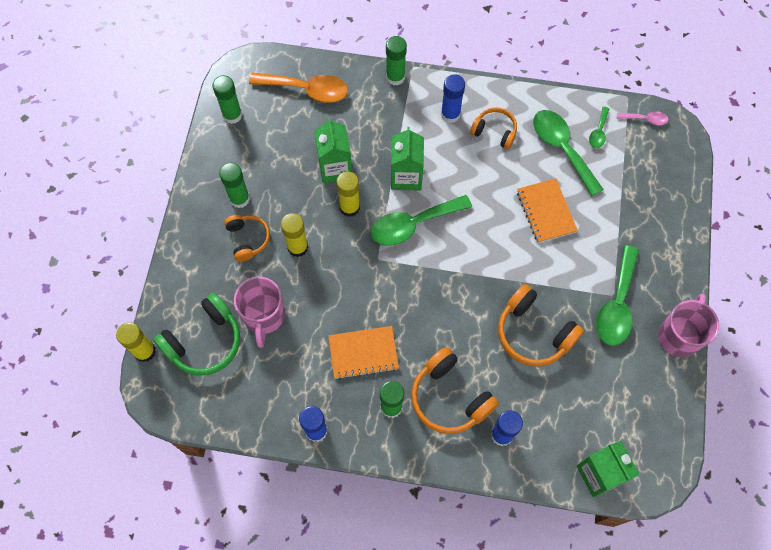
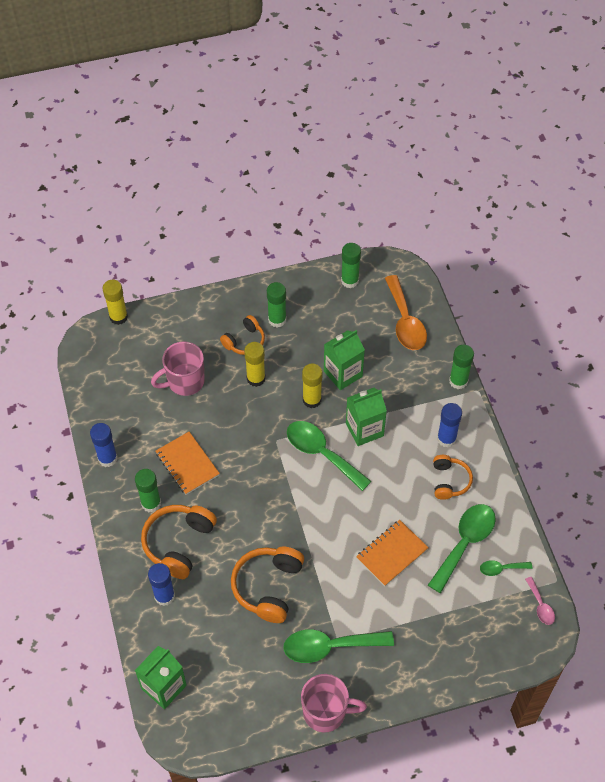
camera: 65 degrees right, 10 degrees down
(204, 342) = (144, 351): green headphones -> none

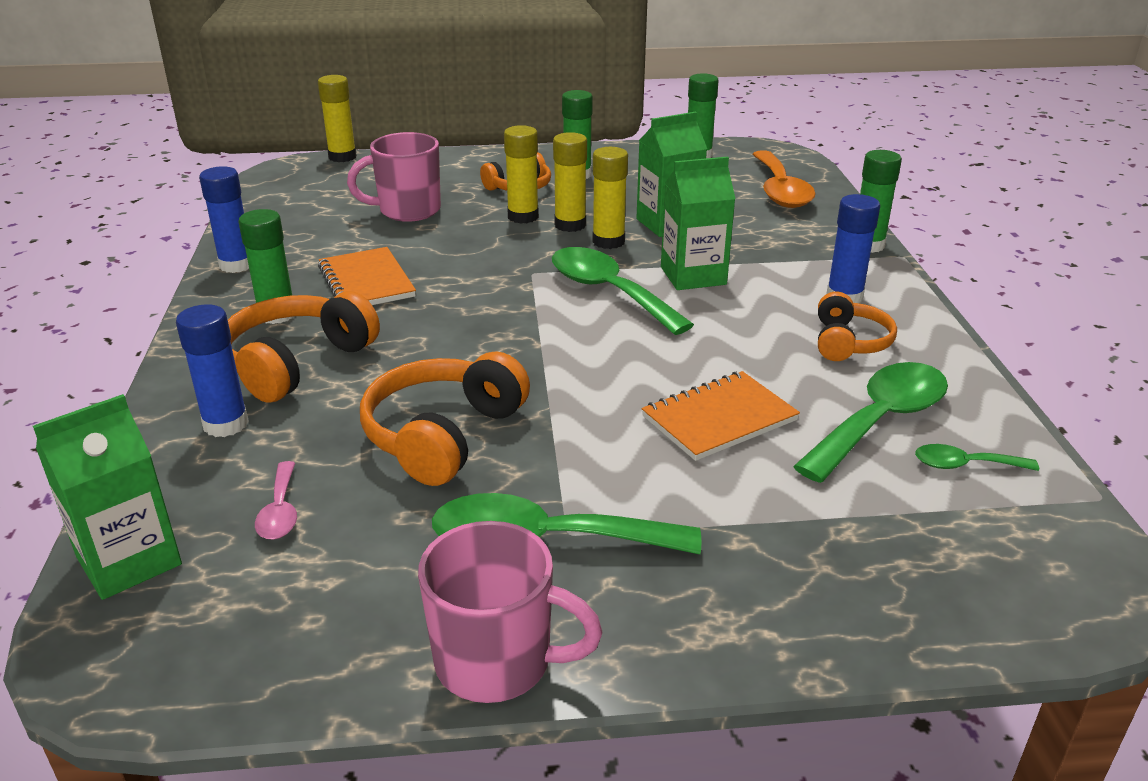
camera: 10 degrees right, 25 degrees down
(286, 384) = (570, 225): none -> yellow glue stick
(540, 605) = (1069, 533): pink spoon -> pink spoon (280, 511)

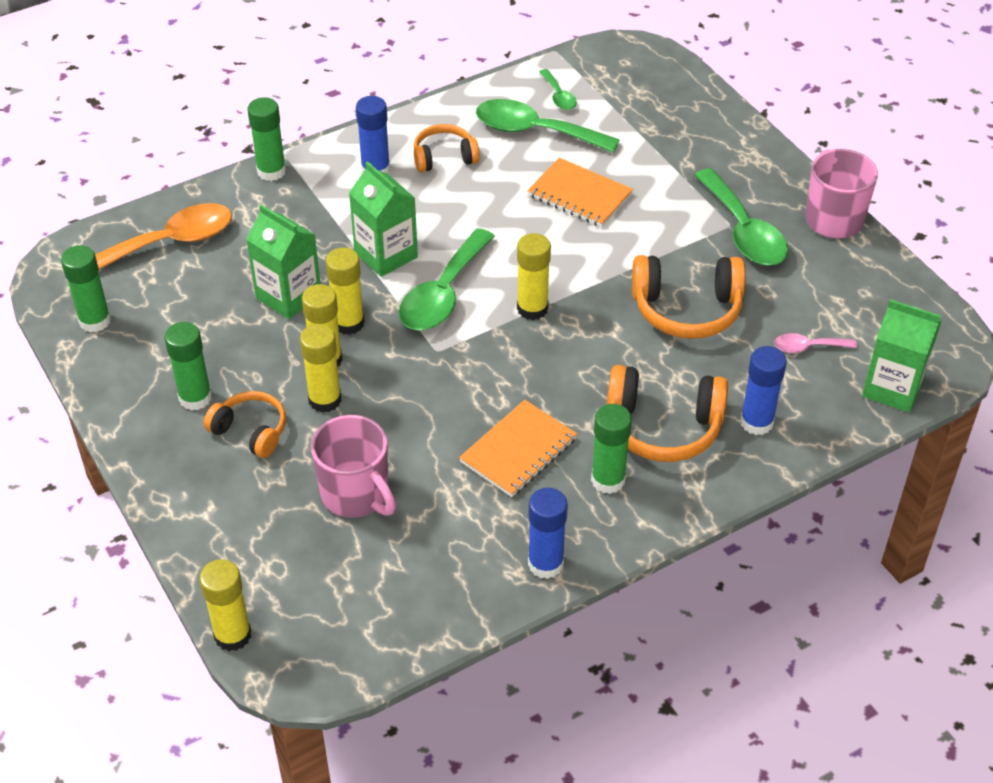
camera: 115 degrees left, 15 degrees up
(280, 511) = (807, 347): pink spoon -> pink spoon turned 150 degrees counterclockwise
(542, 334) = (532, 309): none -> yellow glue stick

